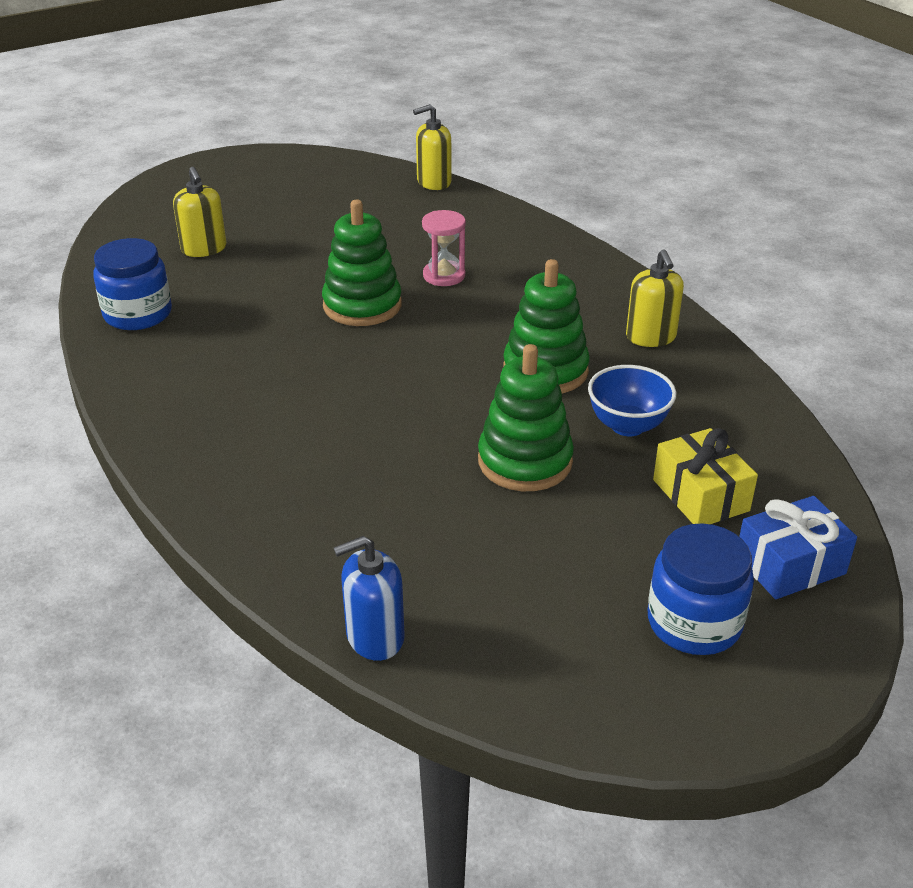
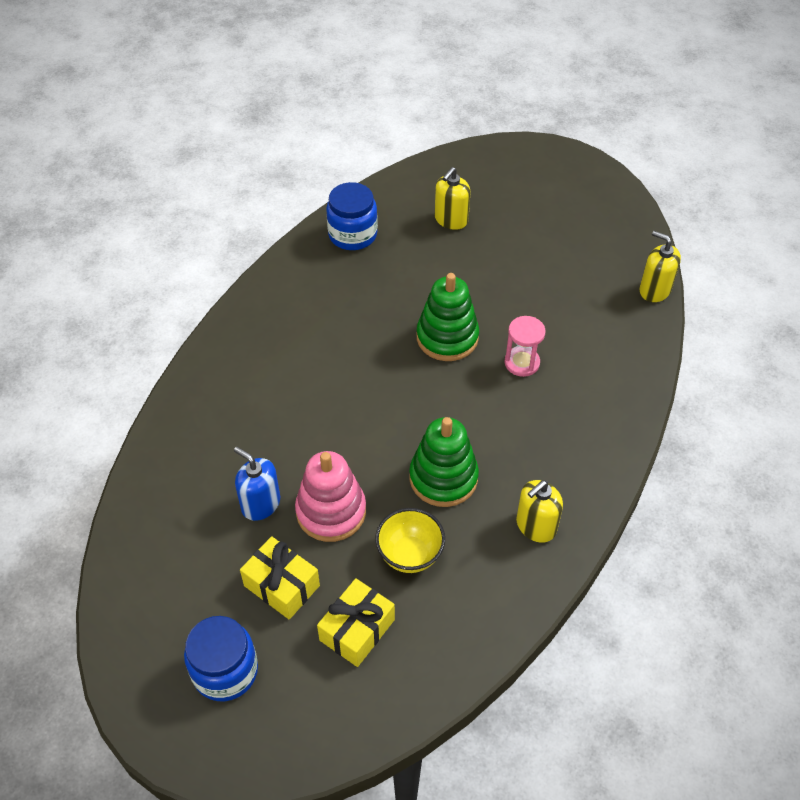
camera: 60 degrees right, 15 degrees up
(375, 636) = (131, 509): blue soap dispenser -> blue soap dispenser (260, 504)
(525, 461) = (331, 511): green stacking toy -> pink stacking toy
(601, 534) = (281, 585): none -> yellow gift
(627, 425) = (410, 555): blue bowl -> yellow bowl
(790, 565) = (312, 711): blue gift -> none

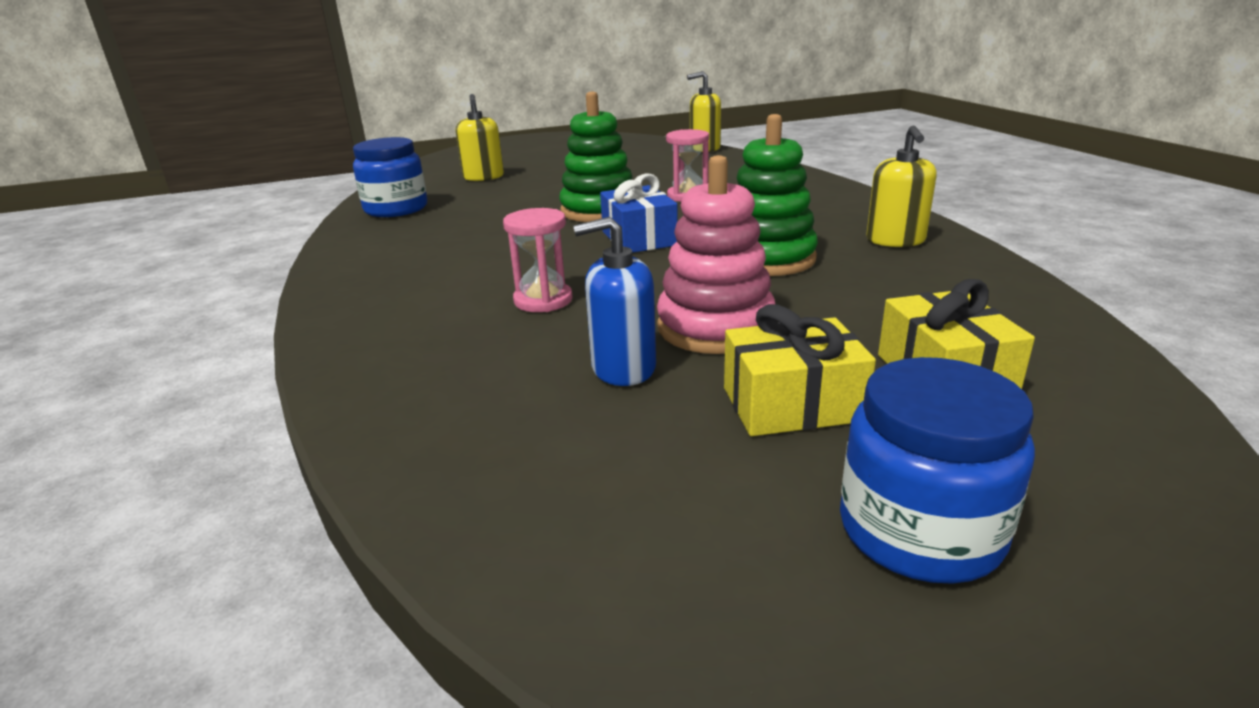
camera: 45 degrees left, 25 degrees down
(298, 418) = (543, 300): none -> pink hourglass
(410, 555) = (853, 305): yellow bowl -> none
(418, 394) = (638, 238): none -> blue gift

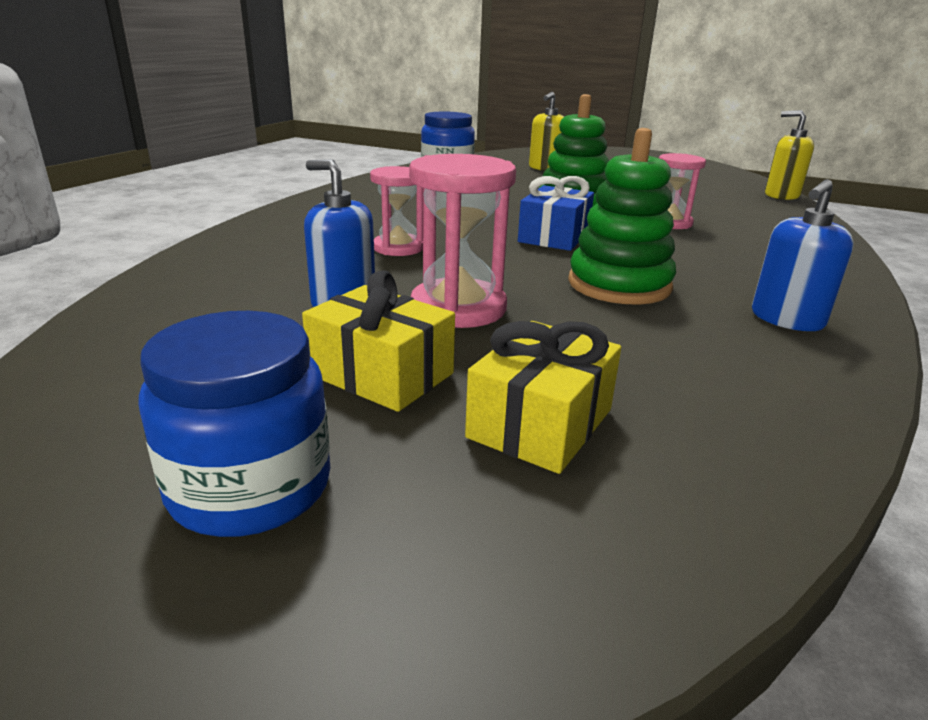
camera: 40 degrees right, 0 degrees up
(715, 327) = (458, 308): pink stacking toy -> pink hourglass
(895, 240) = (786, 319): yellow soap dispenser -> blue soap dispenser

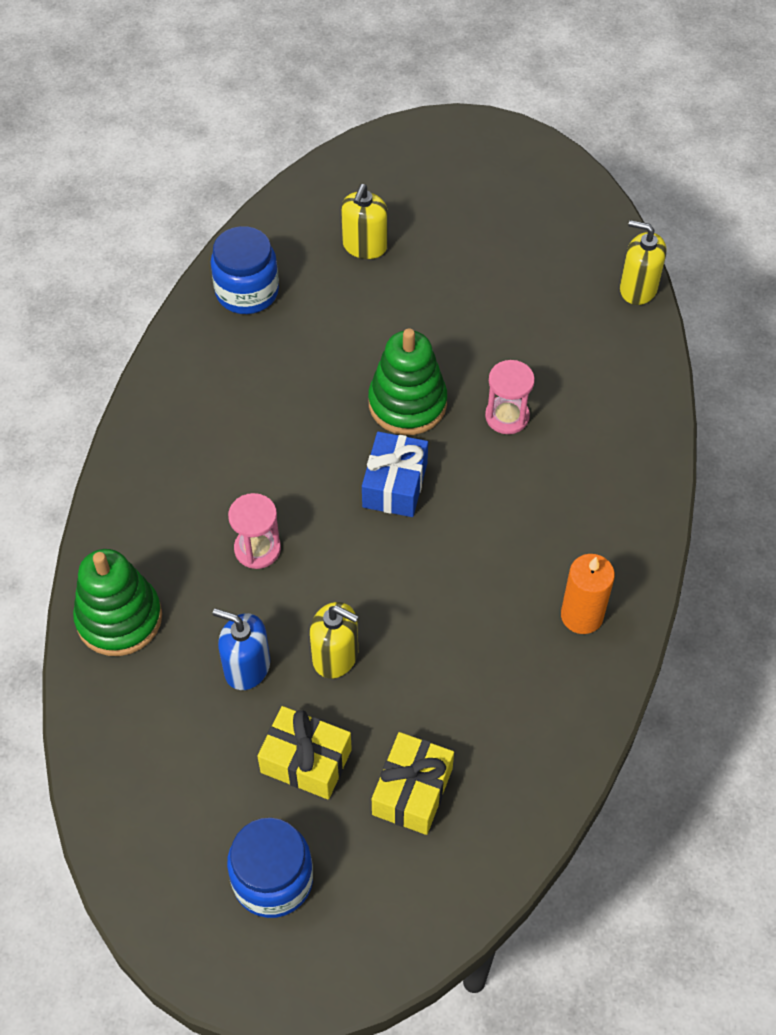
camera: 10 degrees left, 30 degrees up
(458, 308) = (335, 656): pink hourglass -> yellow soap dispenser
(619, 285) = (457, 583): green stacking toy -> green stacking toy (119, 618)
(786, 319) = (582, 615): blue soap dispenser -> orange candle

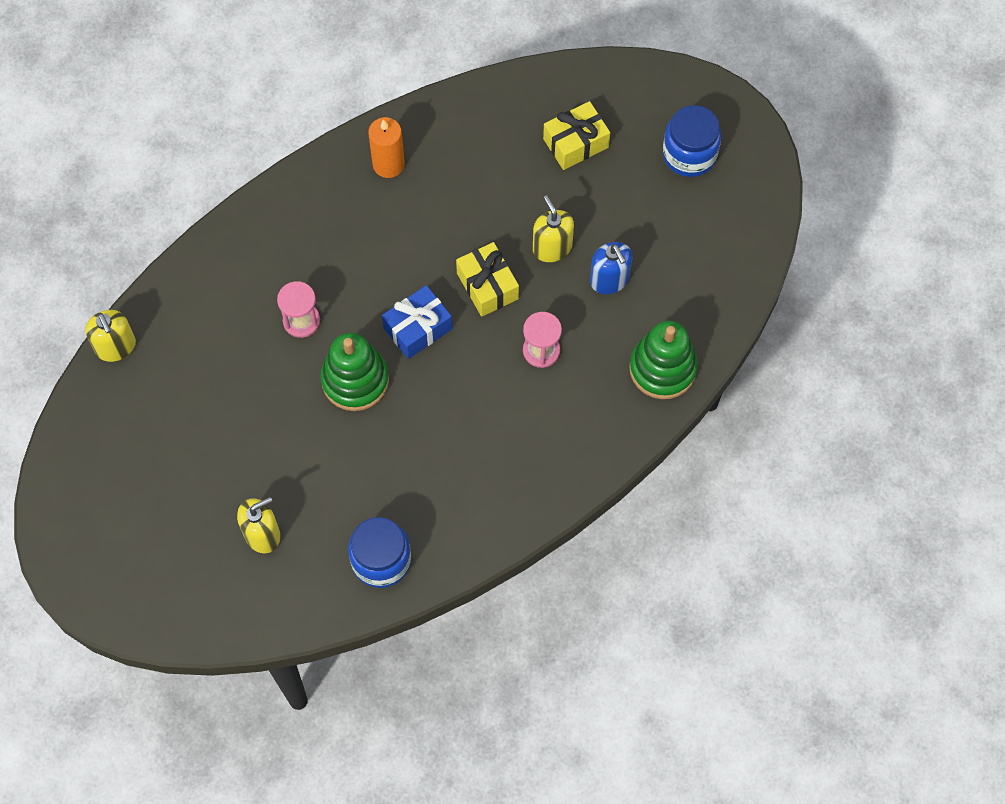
camera: 140 degrees left, 10 degrees up
(306, 761) = (620, 201): yellow gift -> yellow gift (487, 286)

